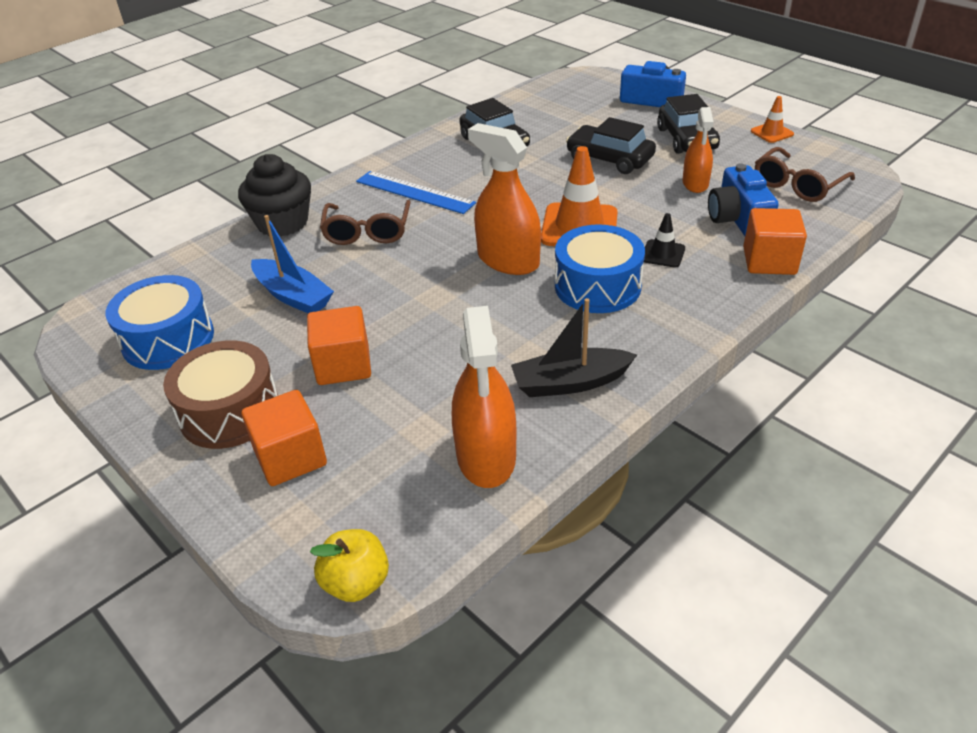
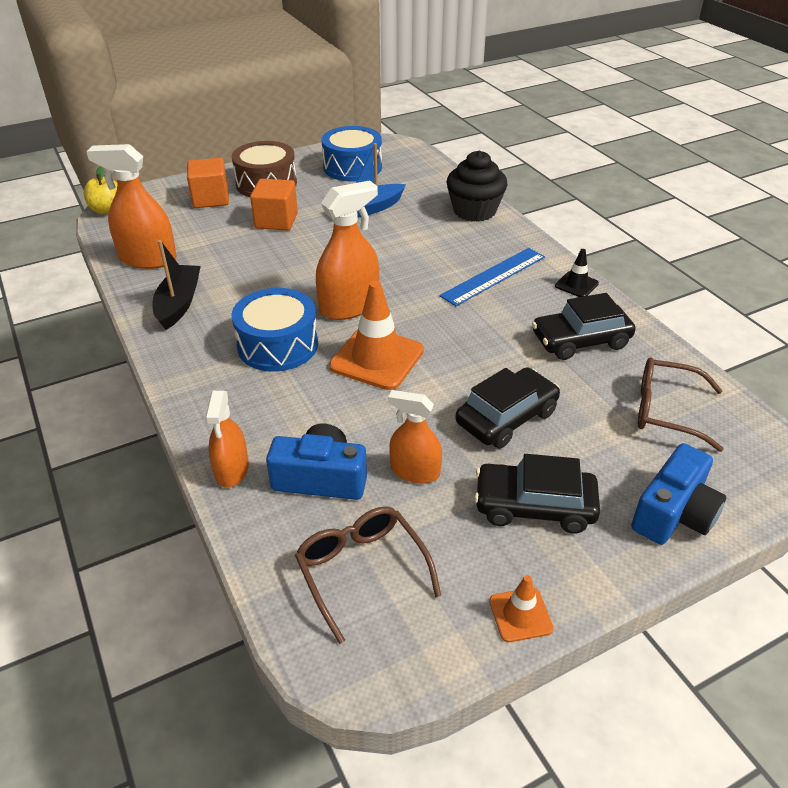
camera: 105 degrees right, 0 degrees up
(367, 232) = (437, 246): brown glasses -> brown glasses (665, 411)
(663, 254) = (296, 398): black traffic cone -> black traffic cone (576, 285)
(769, 261) = (232, 470): orange cube -> orange spray bottle

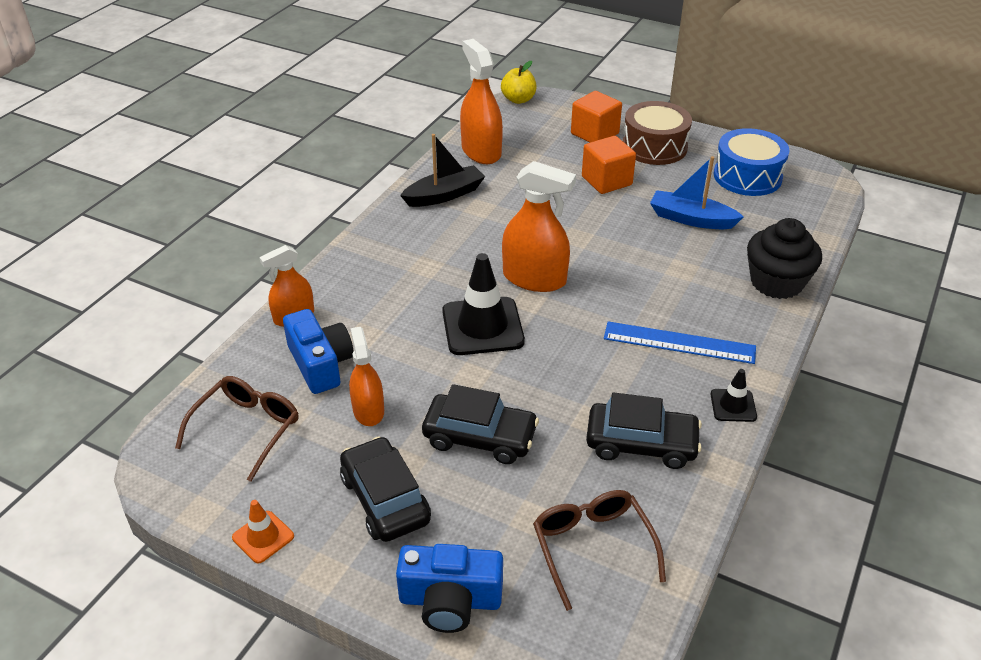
camera: 55 degrees right, 0 degrees up
(278, 345) = (446, 267): blue drum -> none
(377, 358) = (482, 326): orange traffic cone -> black traffic cone
(580, 340) = (641, 444): black car -> black car turned 150 degrees clockwise

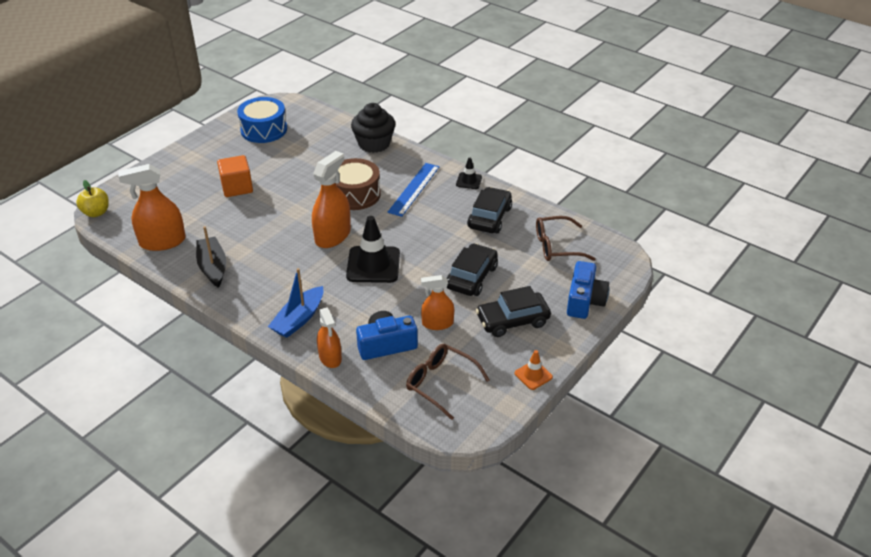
camera: 80 degrees left, 0 degrees up
(594, 134) = (172, 182): orange cube -> none
(654, 147) = (207, 159): brown drum -> brown drum (355, 194)
(691, 219) = (298, 161): blue boat -> blue boat (299, 319)

